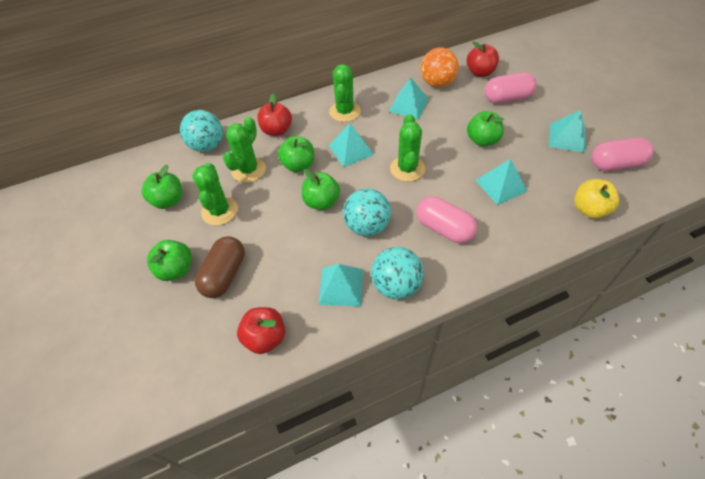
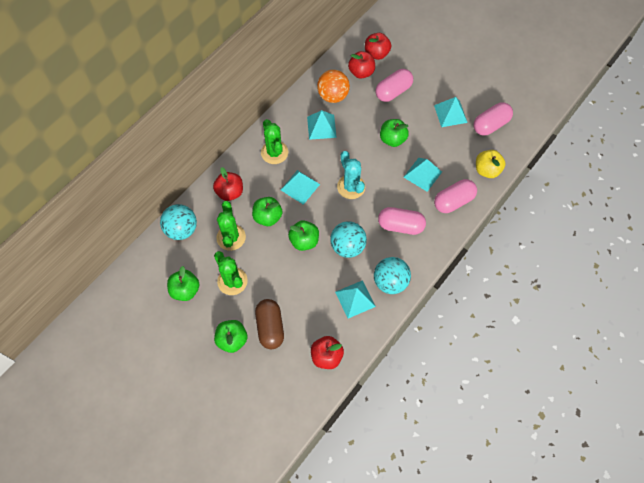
camera: 30 degrees left, 10 degrees up
(407, 169) = (351, 187): green cactus -> turquoise cactus
(506, 62) = (376, 54): none -> red apple
(527, 227) = (453, 201): none -> pink capsule

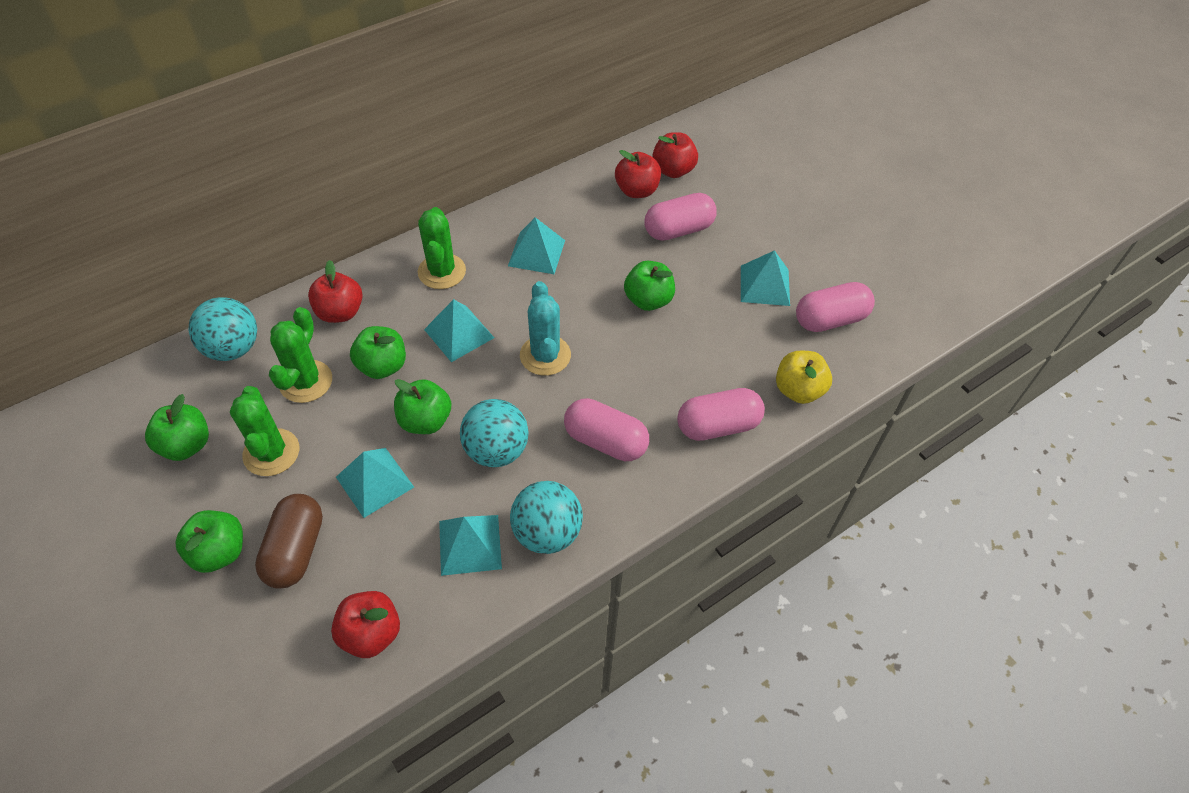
camera: 15 degrees right, 10 degrees down
(333, 96) = (575, 213): orange ball -> none
(422, 174) = (679, 367): turquoise pyramid -> turquoise pyramid (374, 482)

